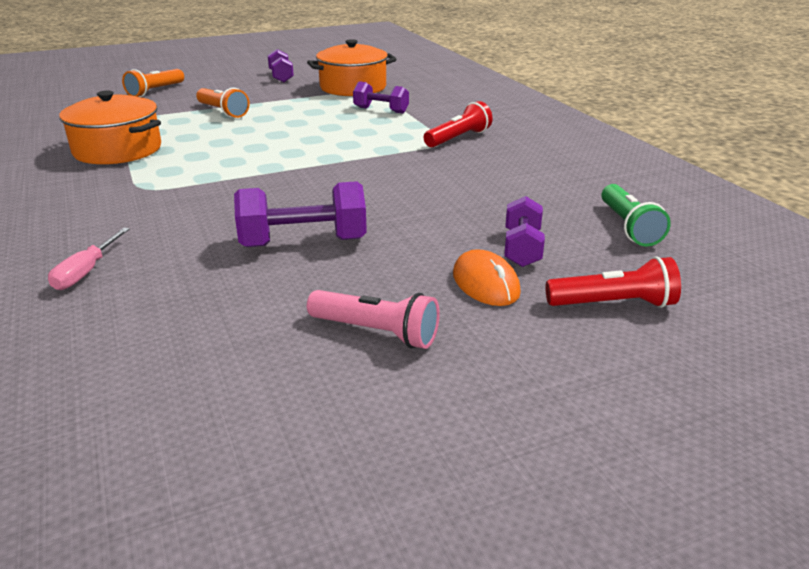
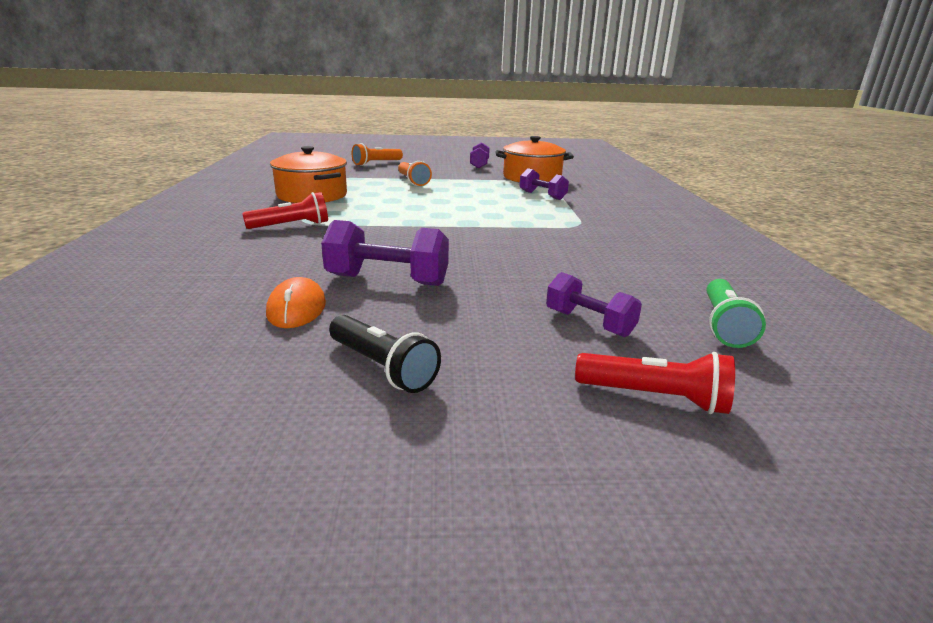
camera: 20 degrees right, 5 degrees down
(86, 272) = (203, 270): pink screwdriver -> none
(376, 332) = (382, 367): pink flashlight -> black flashlight
(458, 138) = (596, 224): red flashlight -> red flashlight (291, 226)
(485, 283) = (526, 347): orange mouse -> orange mouse (296, 309)
(522, 248) = (589, 323): purple dumbbell -> purple dumbbell turned 75 degrees counterclockwise

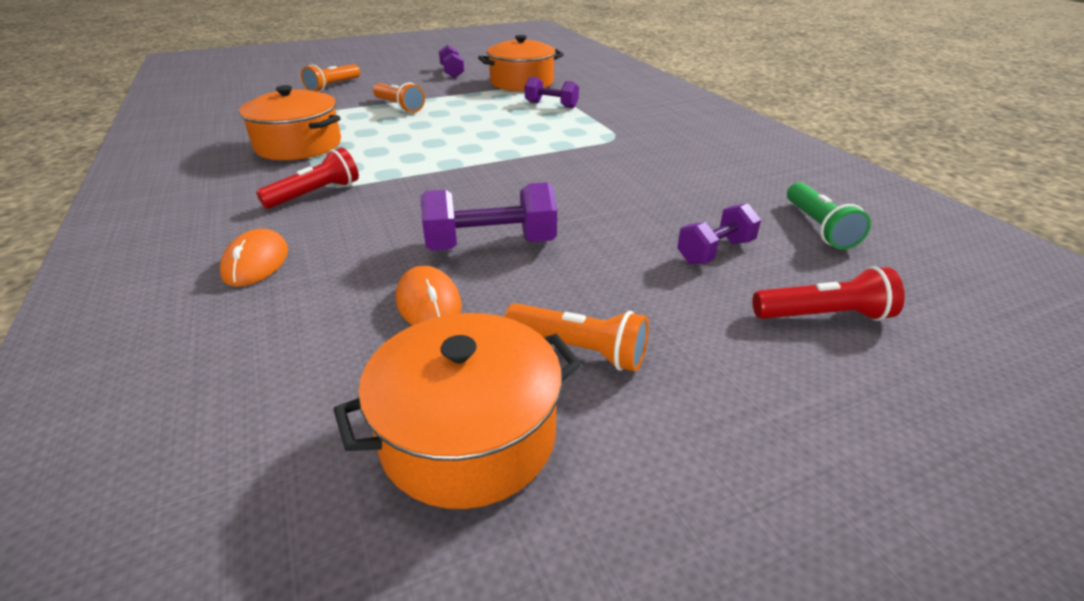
camera: 20 degrees left, 10 degrees up
(205, 259) = (256, 262): none -> orange mouse
(229, 403) = (468, 435): none -> orange pot
(382, 367) = (578, 350): black flashlight -> orange flashlight
(589, 323) = (715, 251): purple dumbbell -> purple dumbbell turned 60 degrees counterclockwise

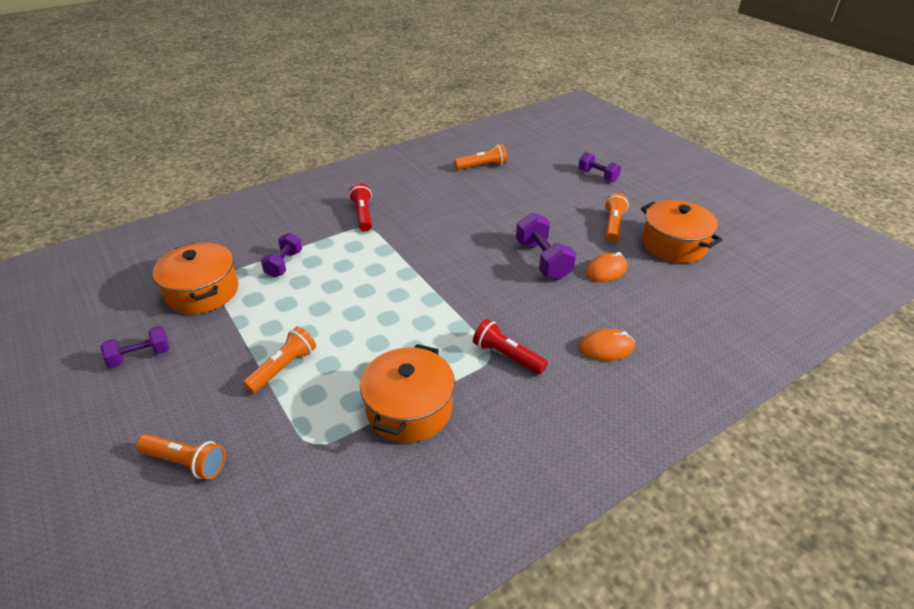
camera: 100 degrees left, 5 degrees up
(715, 251) = (518, 193): purple dumbbell -> purple dumbbell (597, 175)
(818, 227) = (482, 166): green flashlight -> orange flashlight
(823, 315) = (557, 173): red flashlight -> red flashlight (363, 215)

